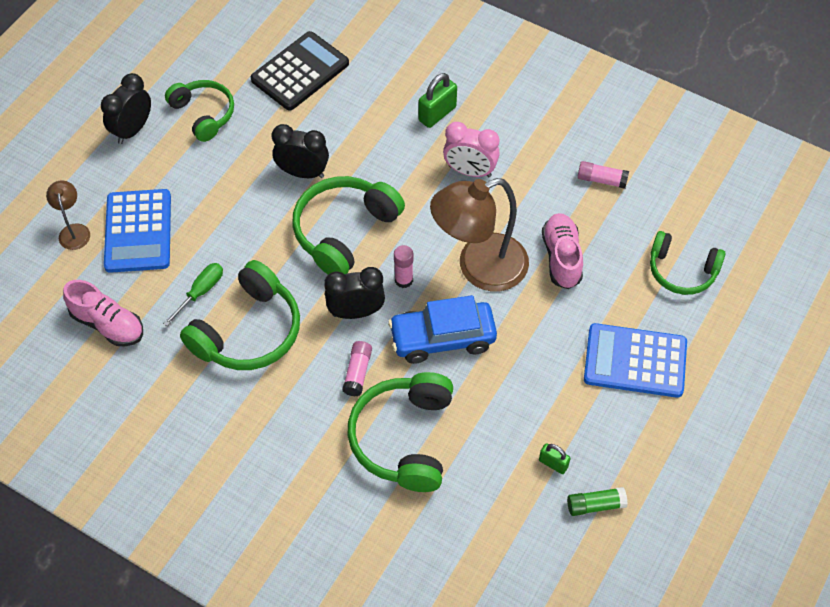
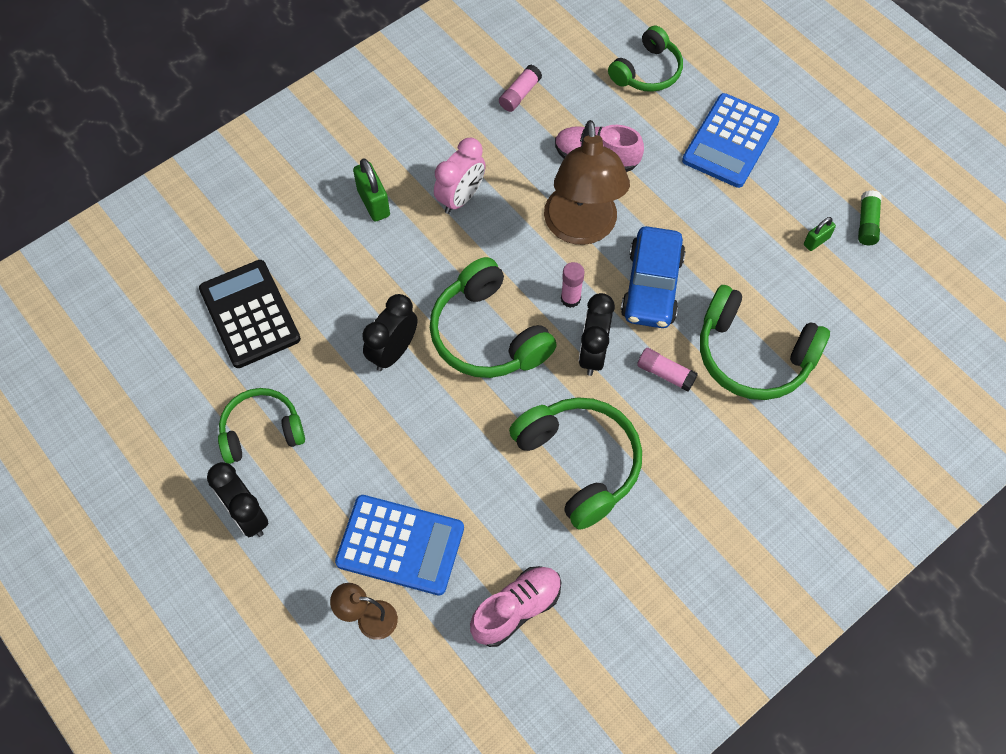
camera: 70 degrees left, 5 degrees up
(200, 292) = (510, 498): green screwdriver -> none

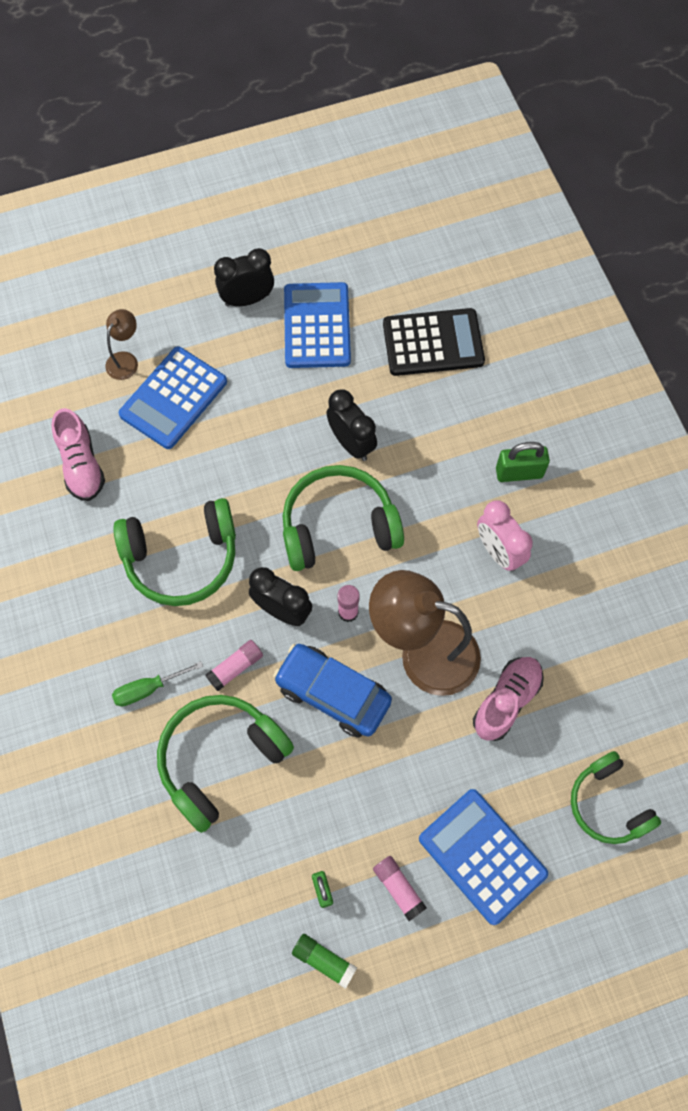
camera: 110 degrees right, 5 degrees up
(261, 431) = (317, 326): green headphones -> blue calculator
(520, 94) = (614, 653): pink glue stick -> pink glue stick (398, 888)
(721, 441) = (148, 689): none -> green screwdriver

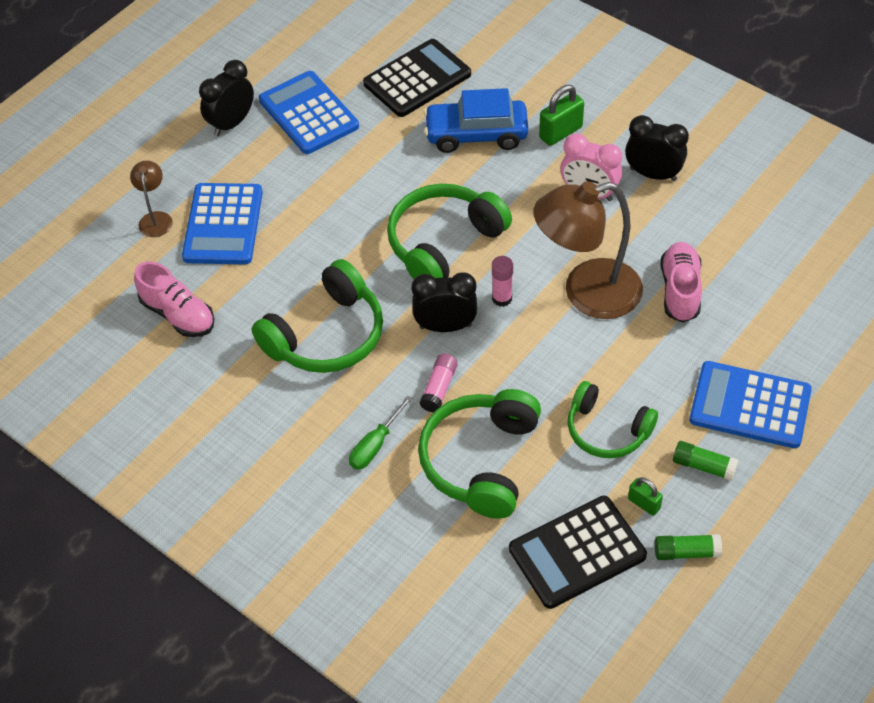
camera: 30 degrees left, 15 degrees down
(235, 898) = (577, 552): none -> black calculator
(333, 694) = (537, 362): blue car -> blue car (476, 134)
(351, 443) = (406, 180): black clock -> black clock (653, 174)
(398, 888) = (703, 466): pink glue stick -> green glue stick
(608, 804) = (814, 316): green headphones -> green headphones (607, 430)

